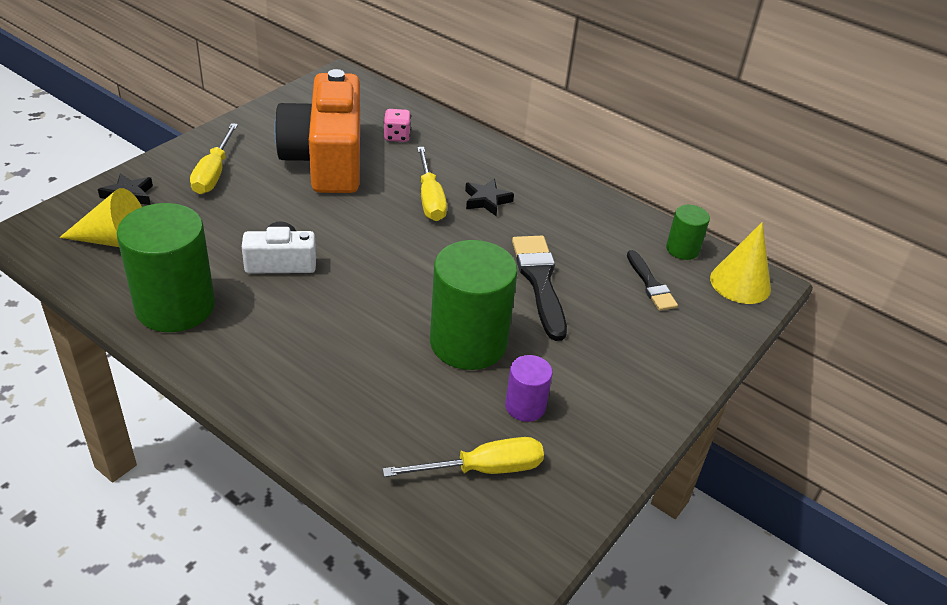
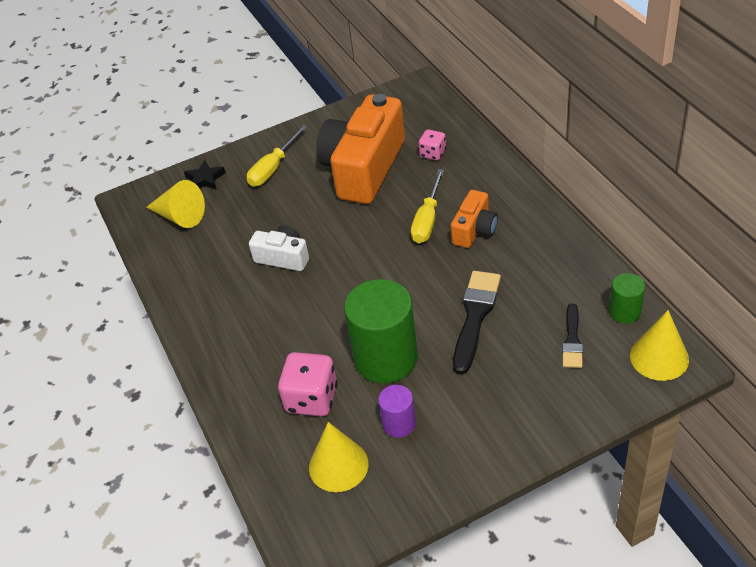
camera: 35 degrees right, 5 degrees up
(175, 306) = (194, 280): green cylinder -> none
(406, 405) = (312, 399): none -> pink dice
(482, 469) = (338, 465): yellow screwdriver -> yellow cone
(487, 200) = (474, 230): black star -> orange camera

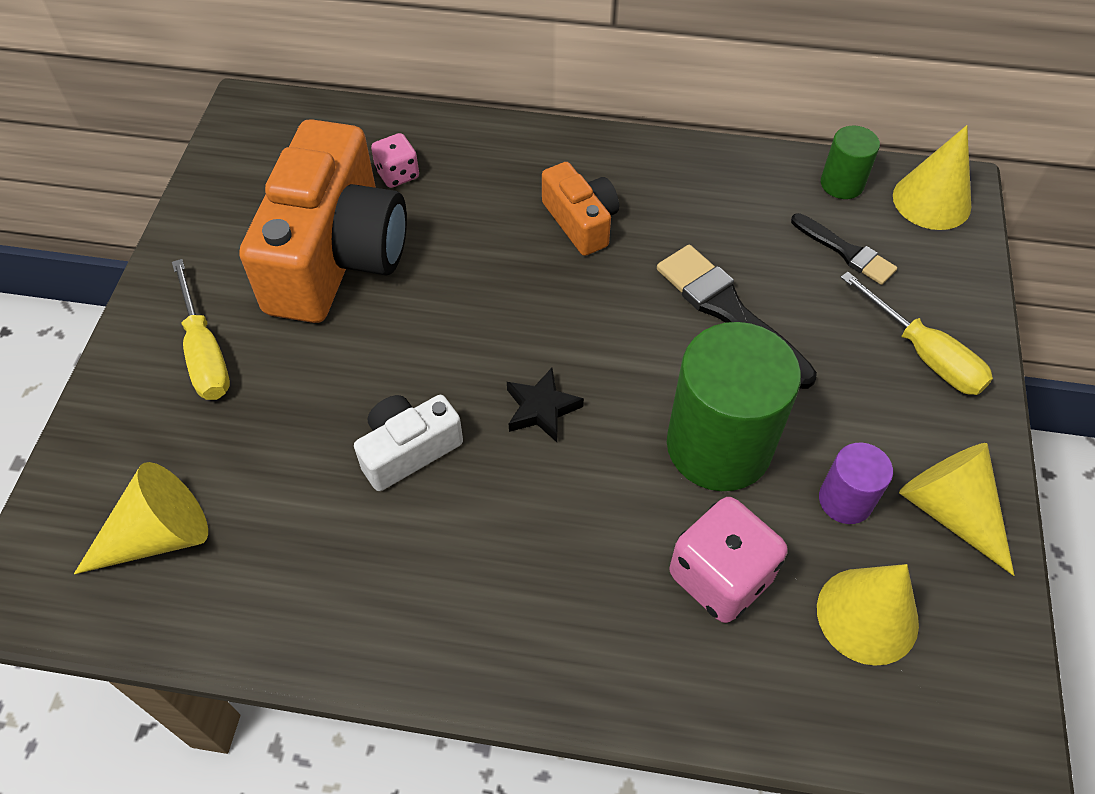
camera: 60 degrees left, 10 degrees up
(205, 179) = (116, 452): black star -> black star (541, 409)
(363, 168) = (337, 255): orange camera -> orange camera turned 135 degrees counterclockwise
(427, 220) = (513, 253): yellow screwdriver -> yellow screwdriver (924, 354)
(432, 470) = (949, 511): none -> yellow cone

